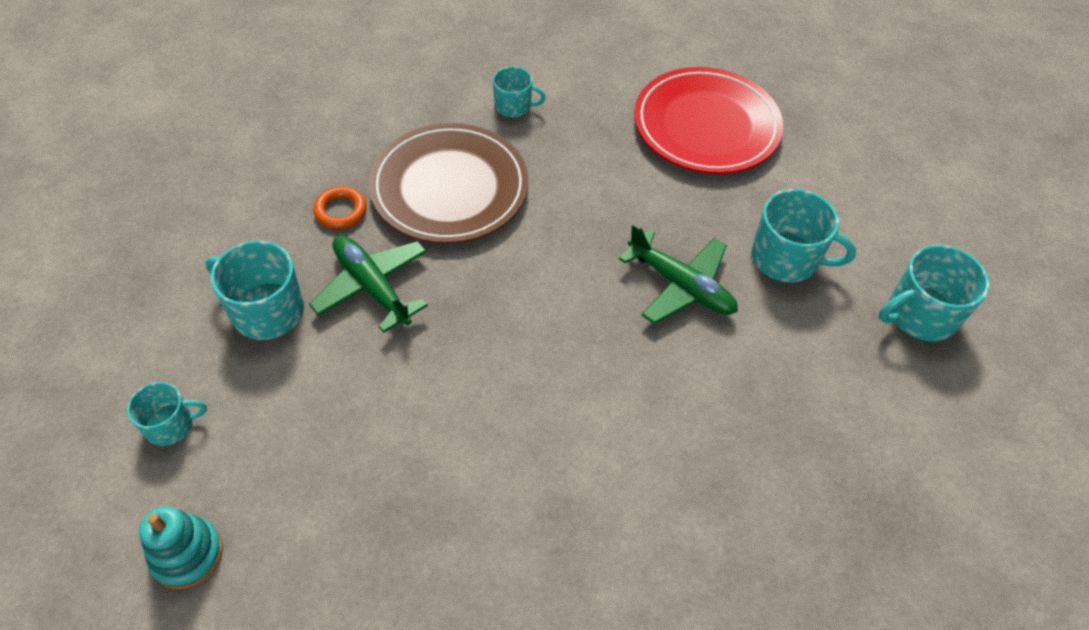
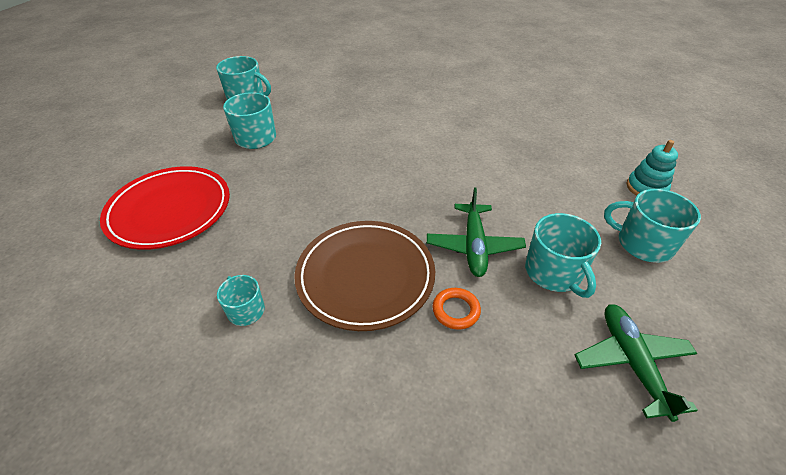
camera: 135 degrees left, 10 degrees down
(170, 425) = (643, 243): turquoise mug -> turquoise mug, size x1.65
(681, 286) = (315, 154): green plane -> green plane (631, 362)

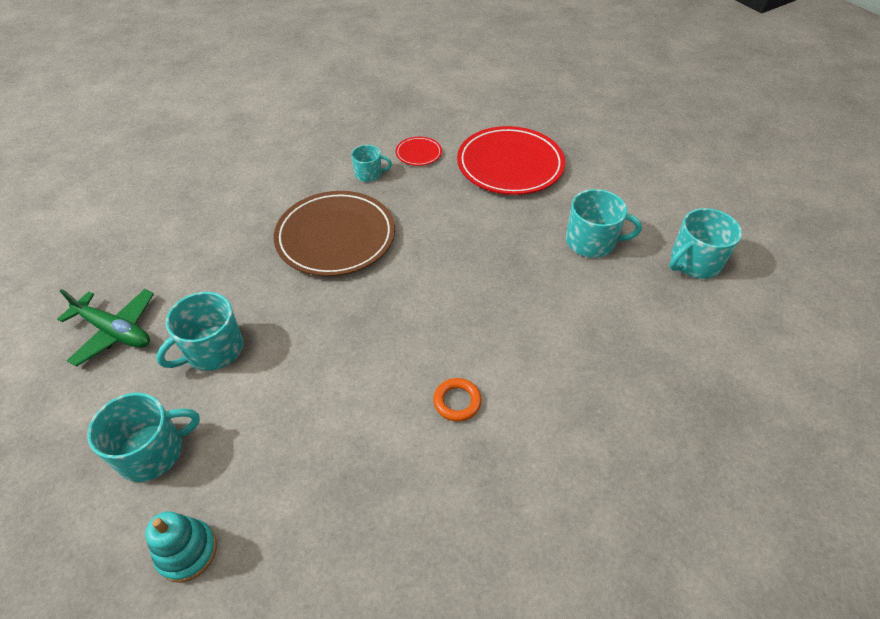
camera: 125 degrees right, 5 degrees up
(180, 287) = (418, 153): none -> red plate
(456, 310) = (256, 267): orange ring -> orange ring (457, 401)
(474, 246) = (293, 316): green plane -> none
(554, 272) = (213, 349): turquoise mug -> turquoise mug turned 60 degrees counterclockwise

